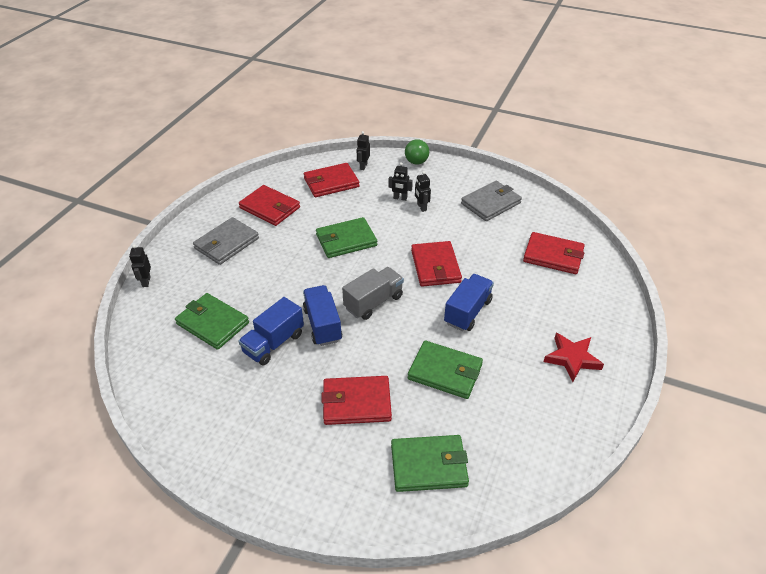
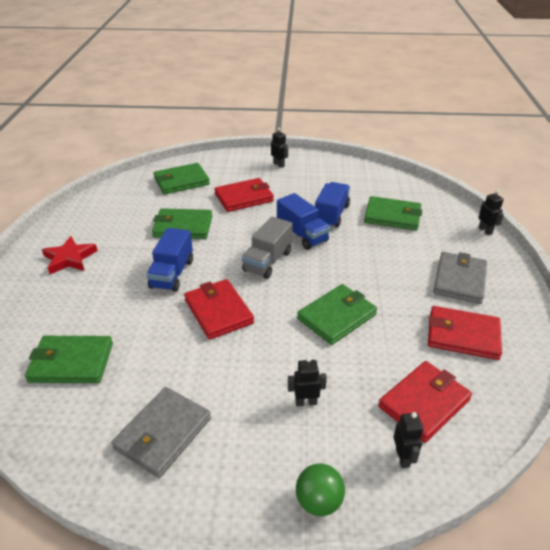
camera: 160 degrees right, 5 degrees down
(421, 207) = (267, 394): black robot -> black robot (279, 165)
(553, 256) = (71, 362): red wallet -> green wallet

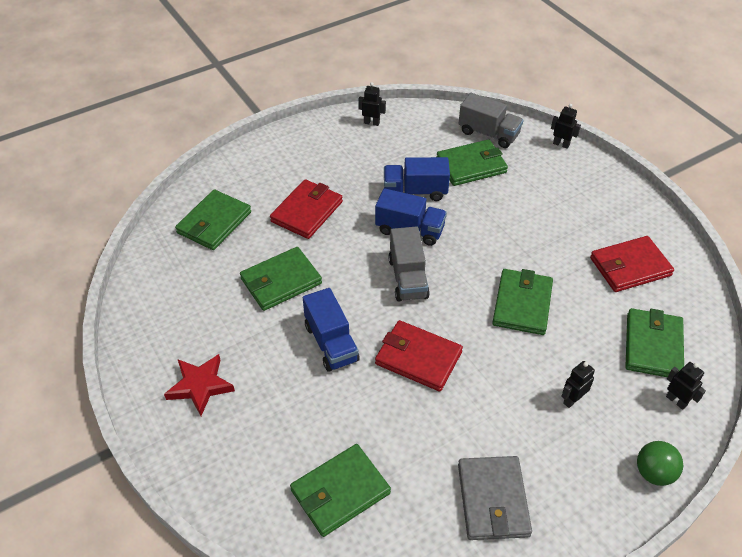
camera: 35 degrees left, 10 degrees up
(279, 165) = (300, 149): black robot -> black robot (371, 123)
(331, 215) = (415, 191): blue truck -> blue truck turned 75 degrees counterclockwise
(424, 403) = (653, 346): red wallet -> green wallet
(428, 203) = (488, 133): none -> grey truck
(459, 280) = (584, 211): grey wallet -> none

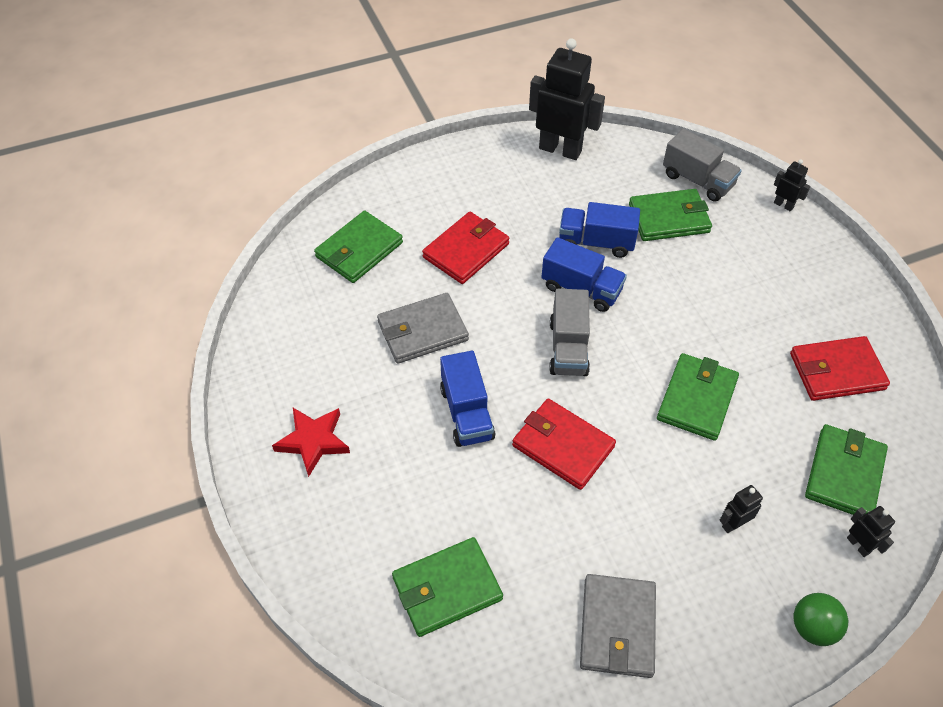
camera: 10 degrees right, 5 degrees up
(281, 281) = (422, 331): green wallet -> grey wallet
(371, 123) = (560, 149): black robot -> black robot, size x2.24

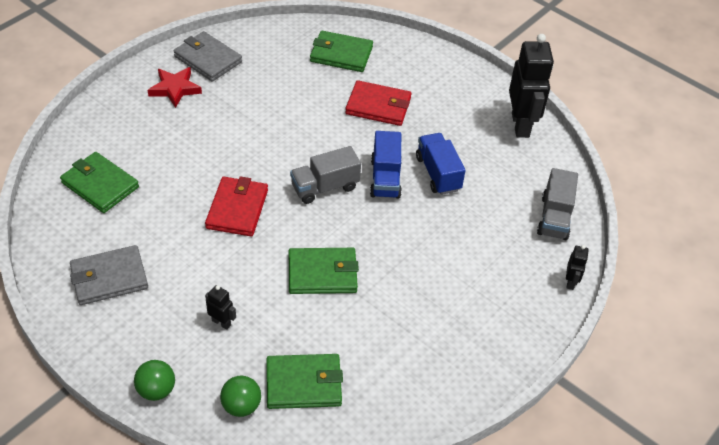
camera: 60 degrees right, 5 degrees down
(422, 331) = (291, 108): grey wallet -> grey wallet (208, 59)
(466, 413) = (236, 152): blue truck -> none
(669, 218) = (496, 210): green wallet -> none
(836, 371) = (405, 358): red wallet -> none
(858, 545) = (241, 406): black robot -> green ball

